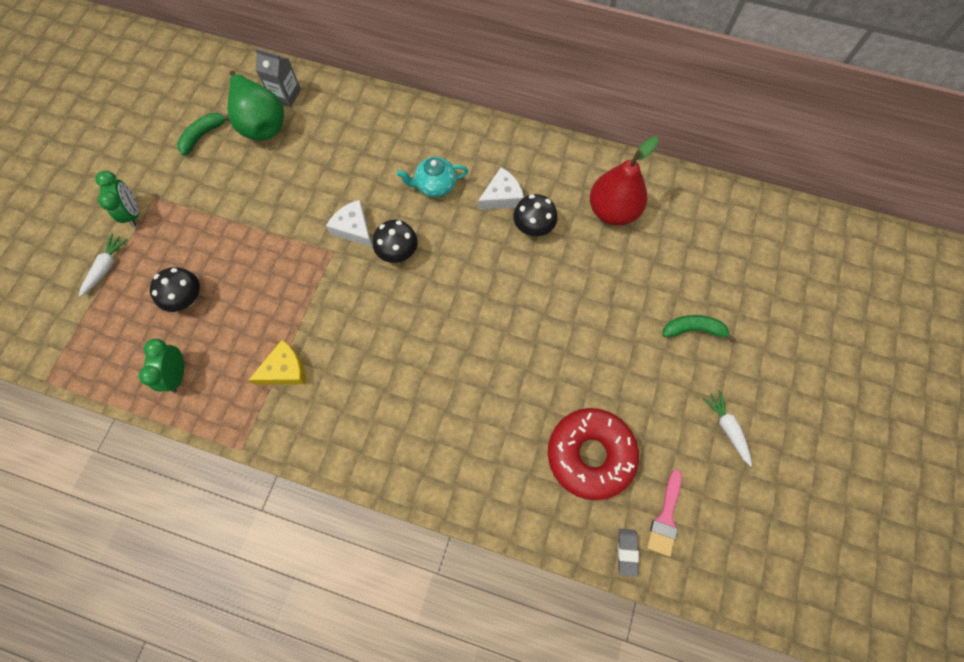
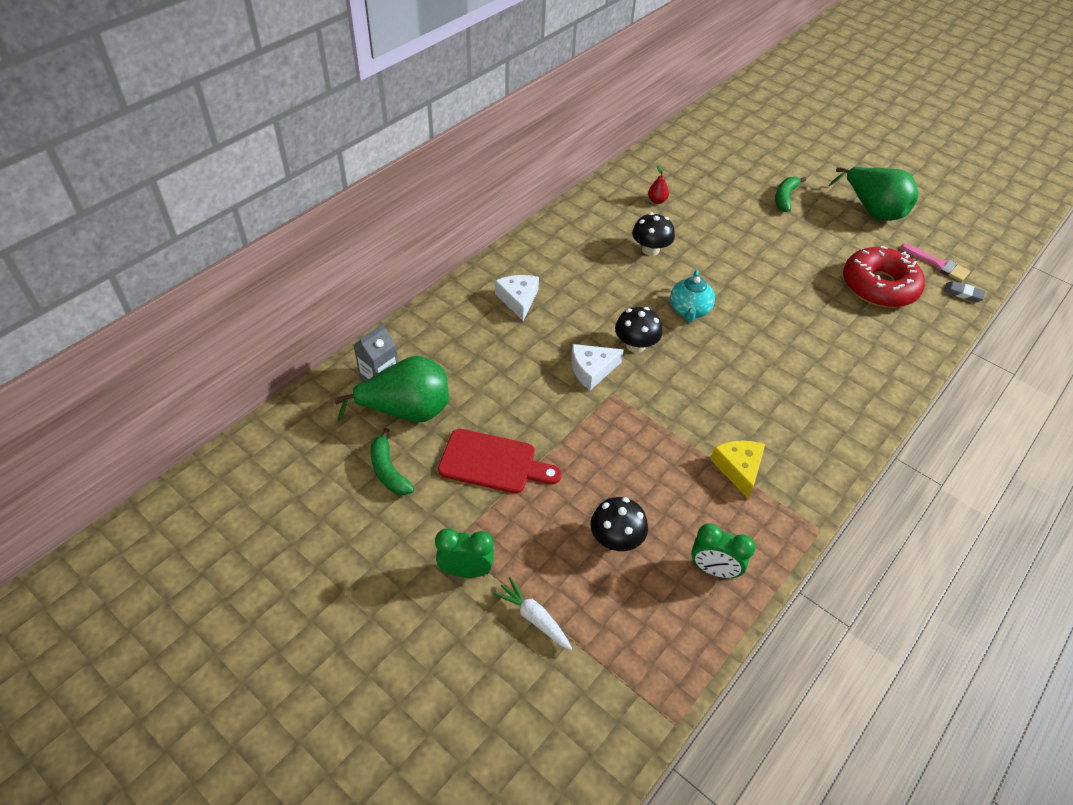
camera: 70 degrees left, 20 degrees down
(231, 195) = (493, 462): none -> red cutting board
(435, 186) = (572, 297): turquoise teapot -> turquoise teapot (689, 311)
(502, 196) = (608, 258): white cheese -> white cheese (518, 300)
(613, 211) = (657, 201): red pear -> red pear, size x0.41
(727, 428) = (872, 210): white carrot -> green pear

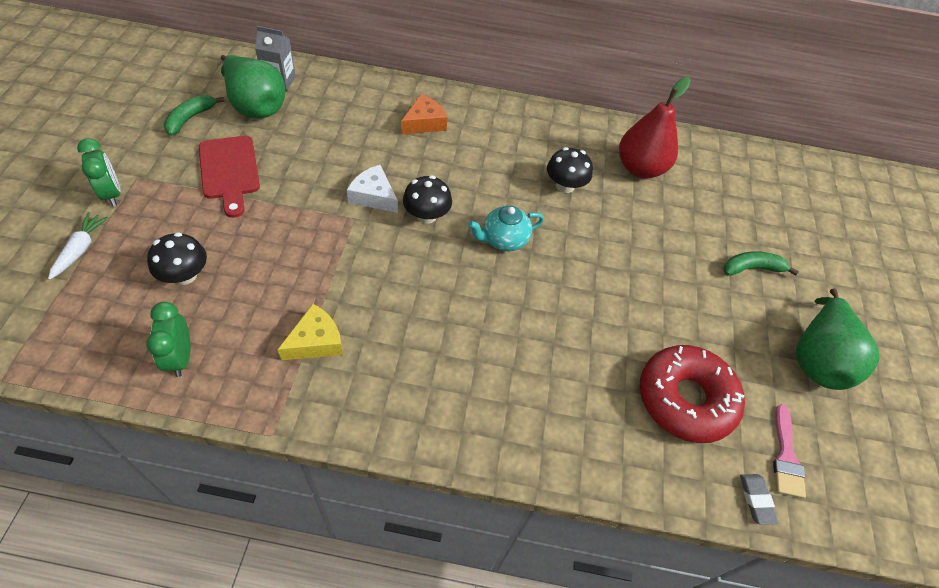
camera: 55 degrees right, 5 degrees up
(518, 300) = (424, 123): white cheese -> orange cheese
(657, 201) = (640, 168): red pear -> red pear, size x2.44

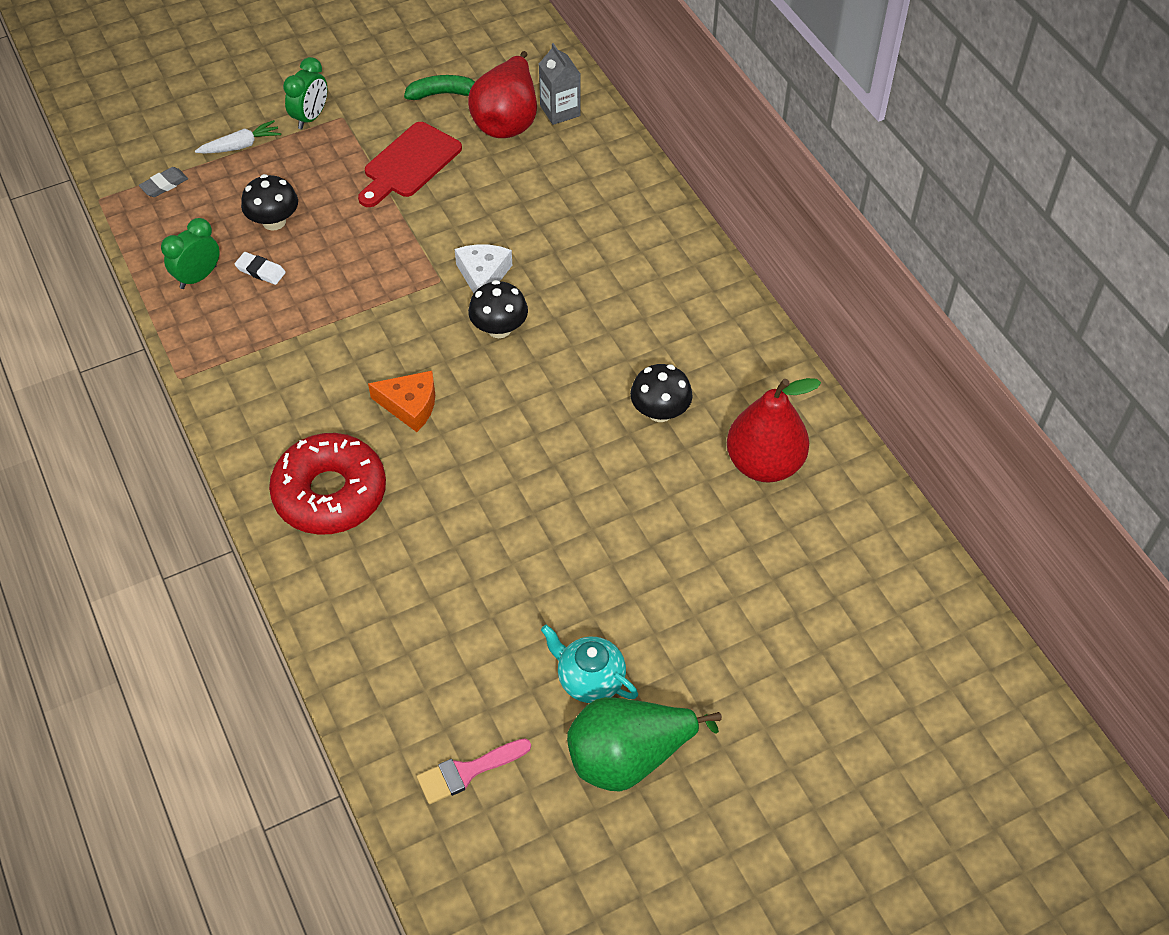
camera: 60 degrees right, 0 degrees up
(224, 312) = (260, 271): none -> white eraser
(255, 106) = (507, 120): green pear -> red pear
(316, 341) = (285, 346): yellow cheese -> none
(424, 123) = (625, 248): orange cheese -> orange cheese (410, 405)
(503, 240) = (528, 404): turquoise teapot -> turquoise teapot (589, 679)
(685, 399) = (463, 653): red donut -> red donut (330, 493)
(752, 268) = (710, 642): green banana -> none
(756, 499) = (395, 763): grey eraser -> grey eraser (164, 185)

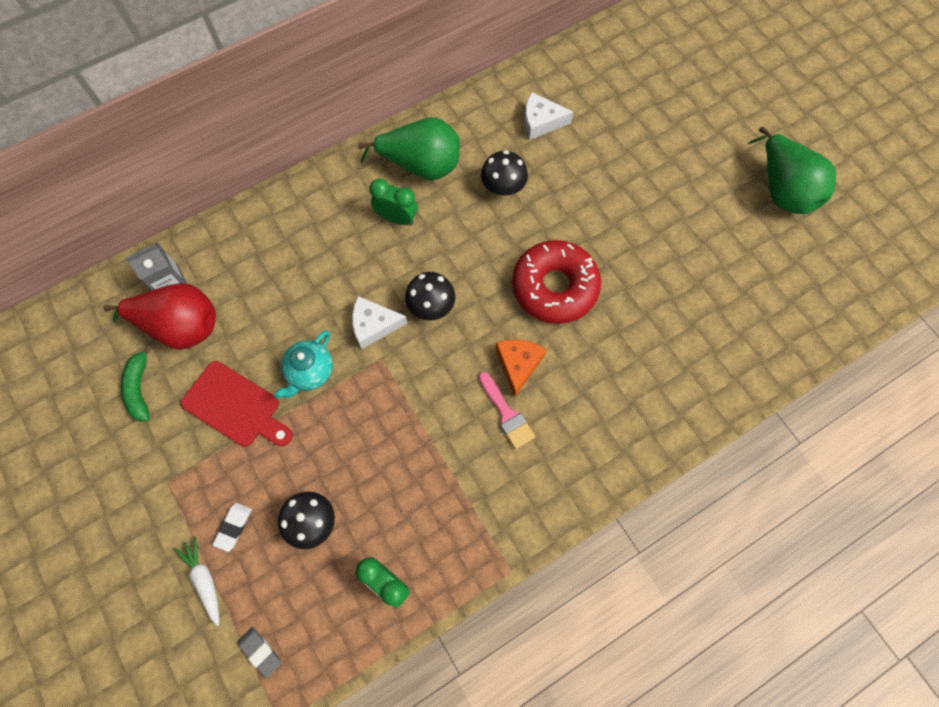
camera: 95 degrees left, 15 degrees up
(260, 271) = (376, 522): white eraser -> white eraser (233, 527)
(310, 117) = (166, 514): green clock -> green clock (397, 218)
(330, 493) = (613, 413): red donut -> red donut (554, 287)
(467, 771) = (818, 283): pink brush -> pink brush (506, 414)
(589, 679) = (733, 216): turquoise teapot -> turquoise teapot (310, 372)
(698, 328) = (421, 165): none -> green pear
(764, 463) = (541, 122): red pear -> white cheese

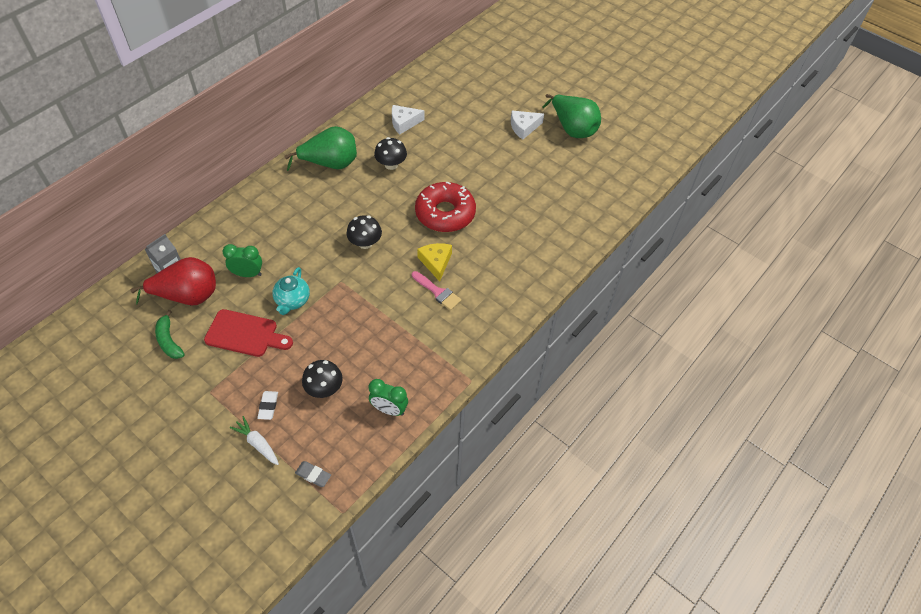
camera: 20 degrees left, 15 degrees down
(374, 325) = (329, 263): white cheese -> white cheese (524, 127)
(397, 218) = (323, 197): green clock -> green clock (248, 274)
(518, 365) = (436, 262): orange cheese -> yellow cheese

